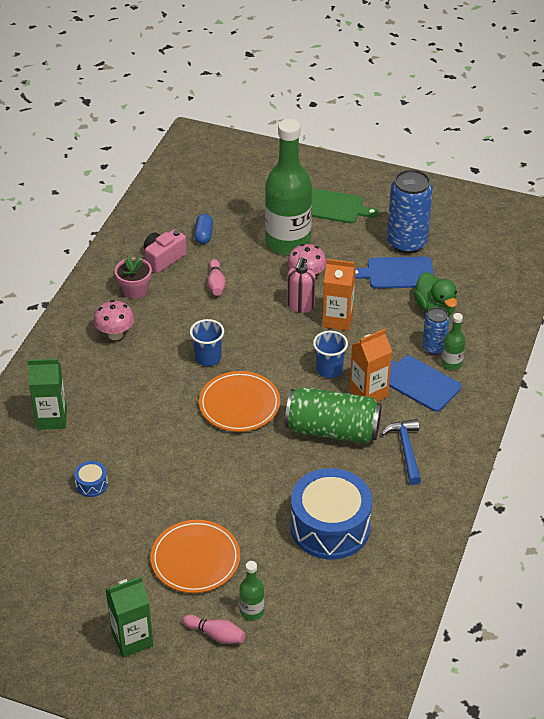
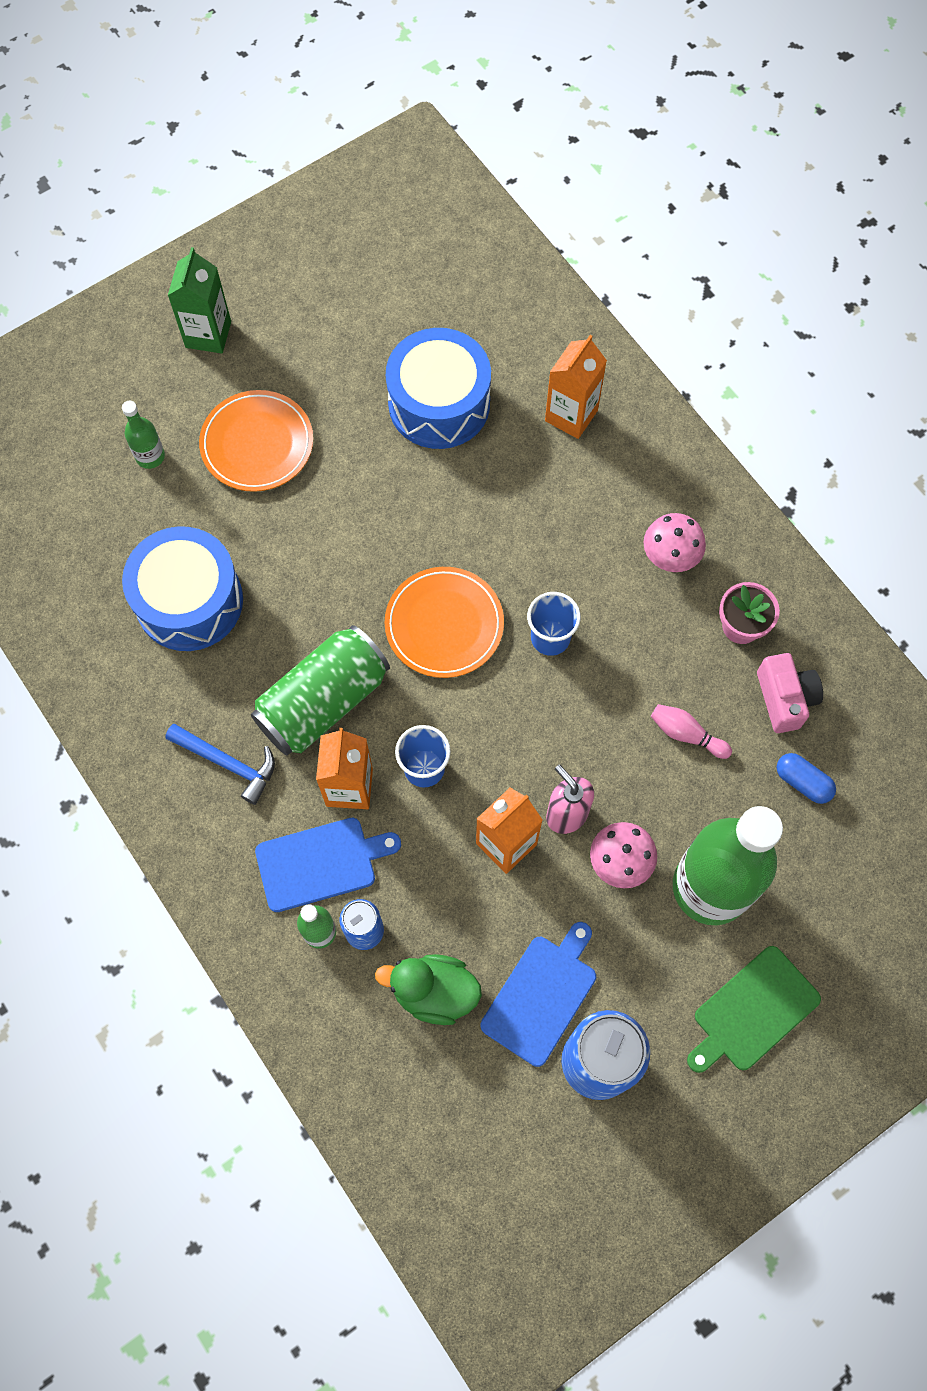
camera: 125 degrees right, 25 degrees up
(52, 418) = (571, 415): green carton -> orange carton
(91, 484) = (439, 403): blue drum -> blue drum, size x2.42
(216, 634) = (151, 408): pink bowling pin -> none

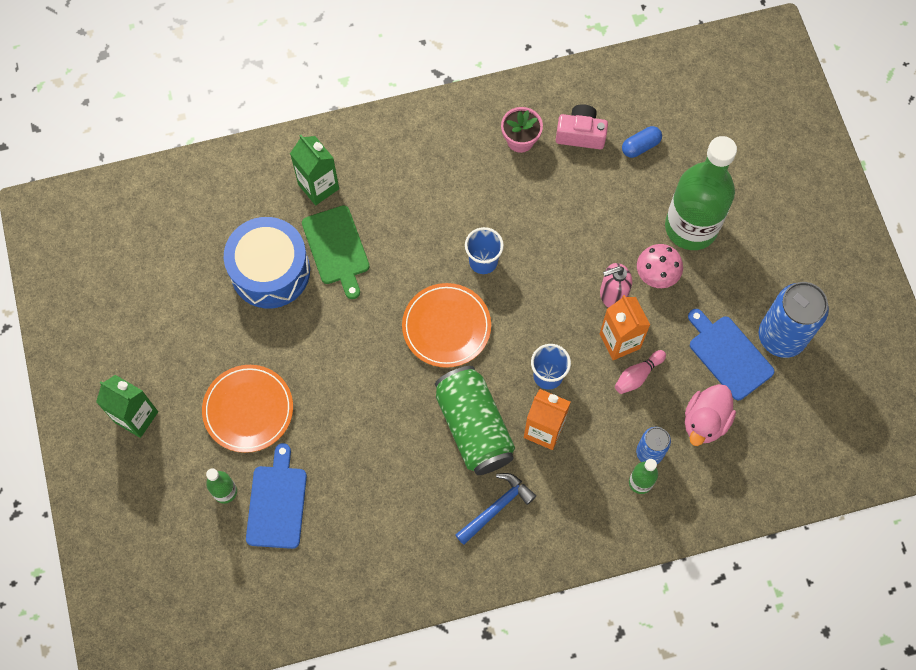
camera: 70 degrees left, 0 degrees up
(189, 601) = (358, 497): blue drum -> none
(320, 863) = (592, 466): blue cutting board -> blue cutting board (277, 503)
(434, 992) = (705, 421): green duck -> pink duck
(571, 415) = (318, 186): orange carton -> green carton
(670, 557) = (453, 164): pink mushroom -> none
(686, 734) = (583, 202): pink bowling pin -> pink bowling pin (638, 375)
(753, 1011) = (777, 233): green cutting board -> green cutting board (336, 248)

